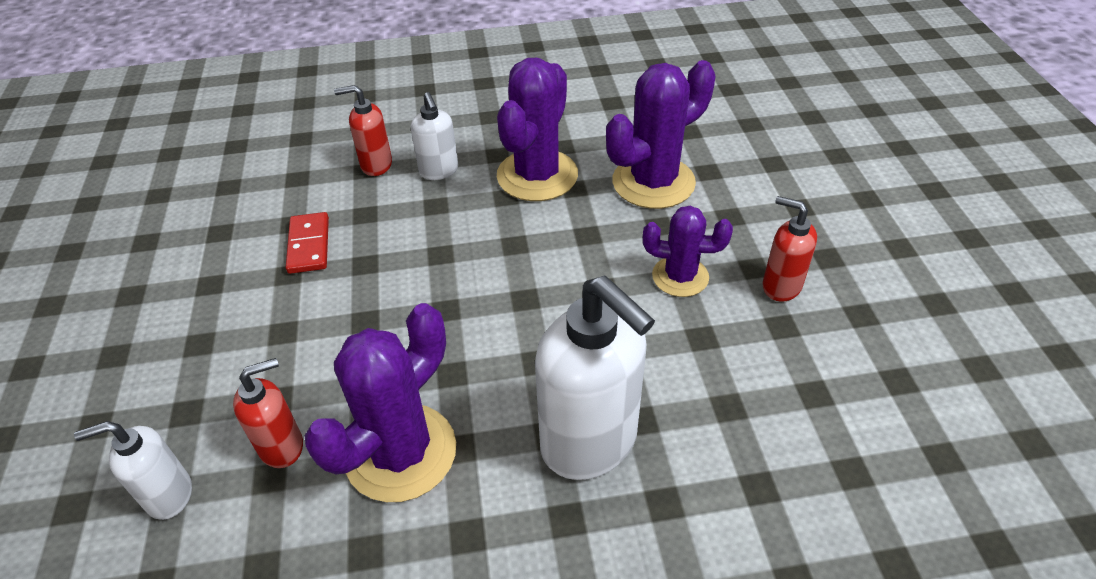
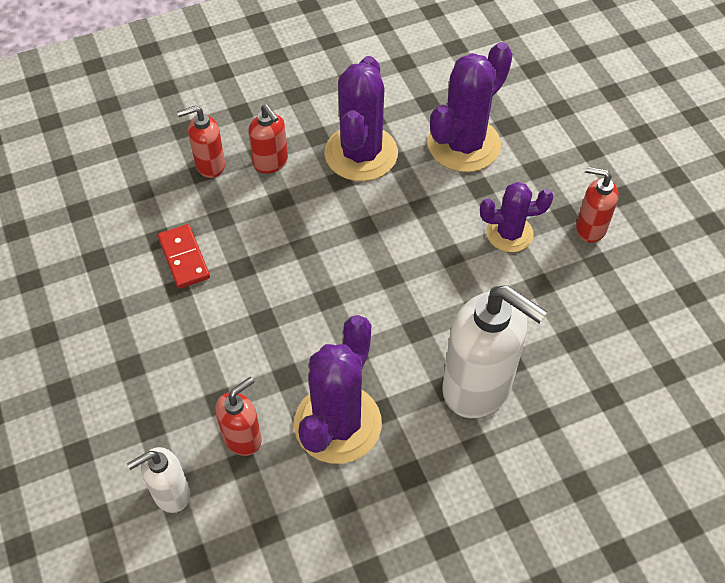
camera: 15 degrees left, 10 degrees up
(439, 171) = (271, 162): white soap dispenser -> red soap dispenser

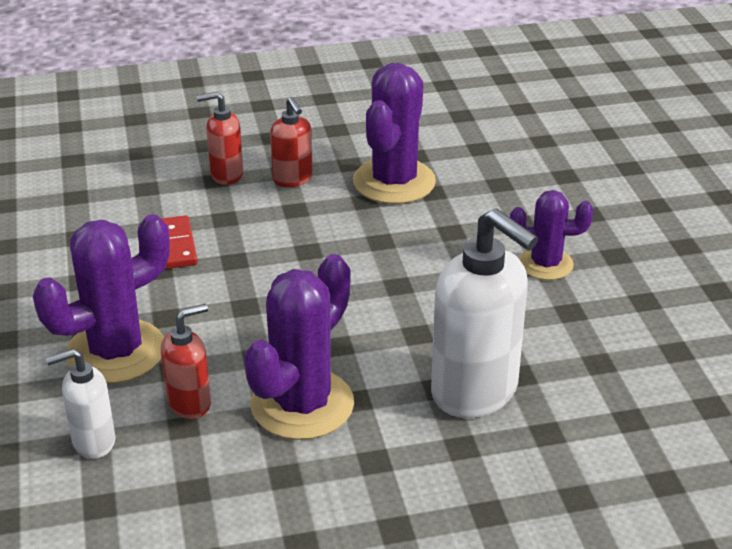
camera: 10 degrees right, 20 degrees down
(464, 144) = (511, 186): purple cactus -> purple cactus (116, 352)
(590, 228) = (642, 269): red soap dispenser -> none

